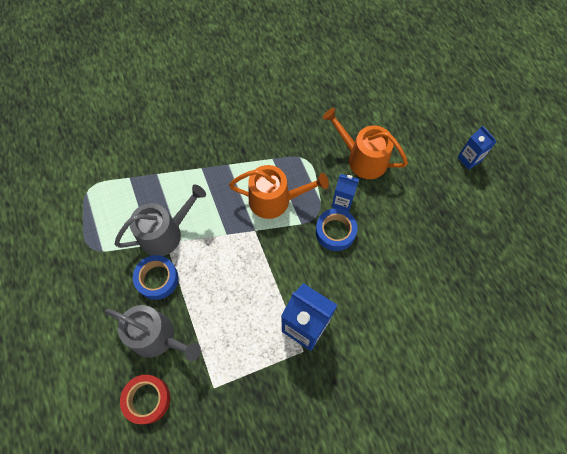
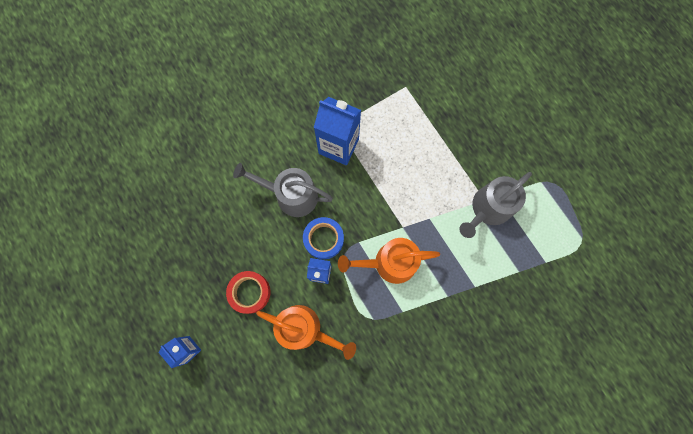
camera: 170 degrees right, 10 degrees up
(147, 399) = (456, 70): red tape -> red tape (249, 292)
(157, 279) = (481, 165): blue tape -> none
(157, 337) = (464, 116): grey watering can -> grey watering can (291, 195)

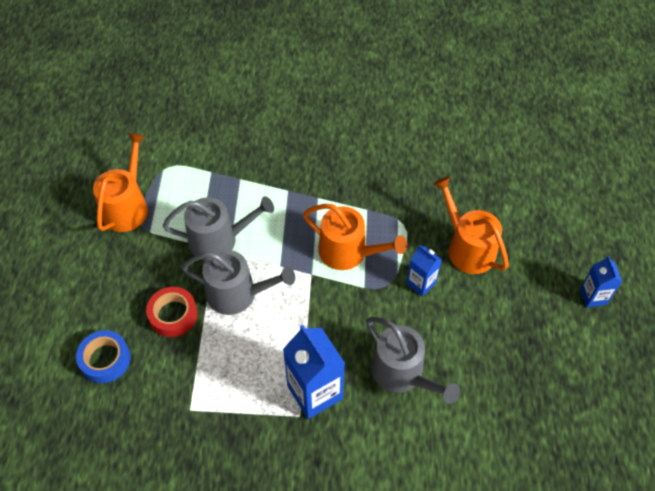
camera: 145 degrees left, 20 degrees down
(249, 292) = (503, 308): red tape -> red tape (173, 315)
(323, 239) = (397, 311): blue tape -> blue tape (105, 359)
(440, 177) = (237, 294): none -> grey watering can
(575, 190) = (127, 206): none -> orange watering can

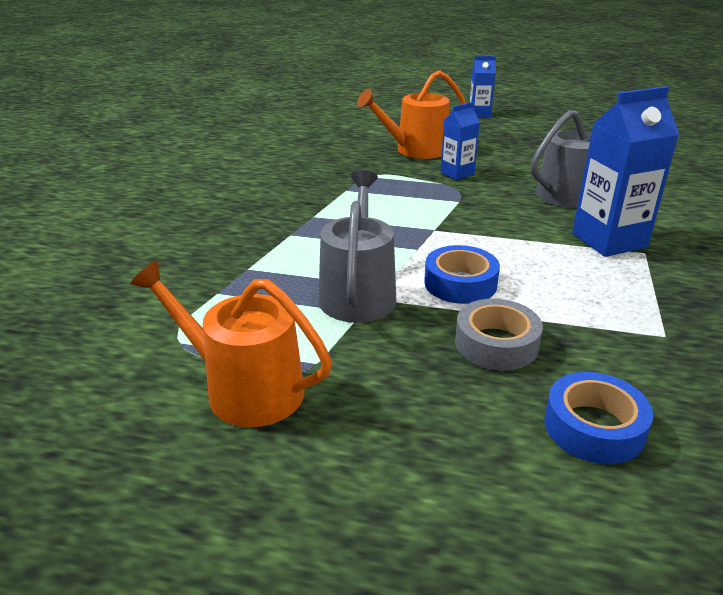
camera: 80 degrees left, 25 degrees down
(173, 315) = (496, 344): red tape -> grey tape
(237, 294) = (460, 283): grey watering can -> blue tape
(348, 252) = (406, 205): orange watering can -> none

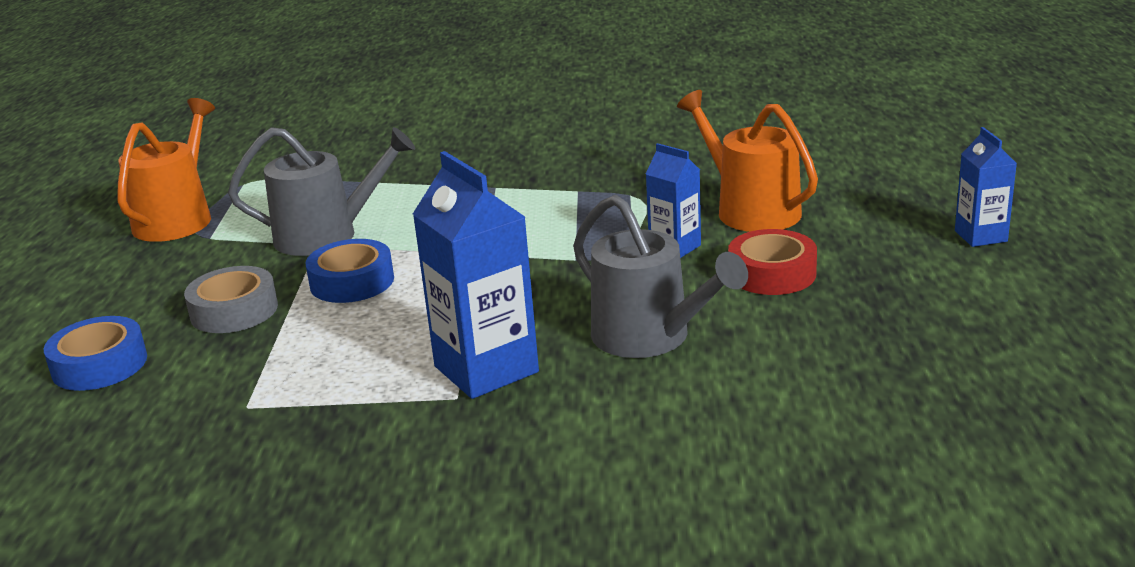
camera: 80 degrees right, 5 degrees down
(503, 156) = (772, 273): none -> red tape

